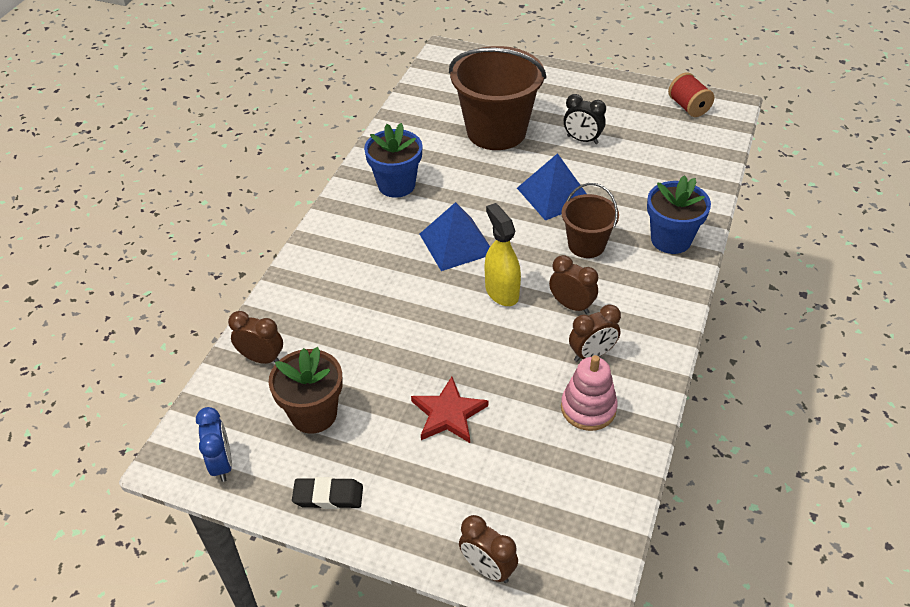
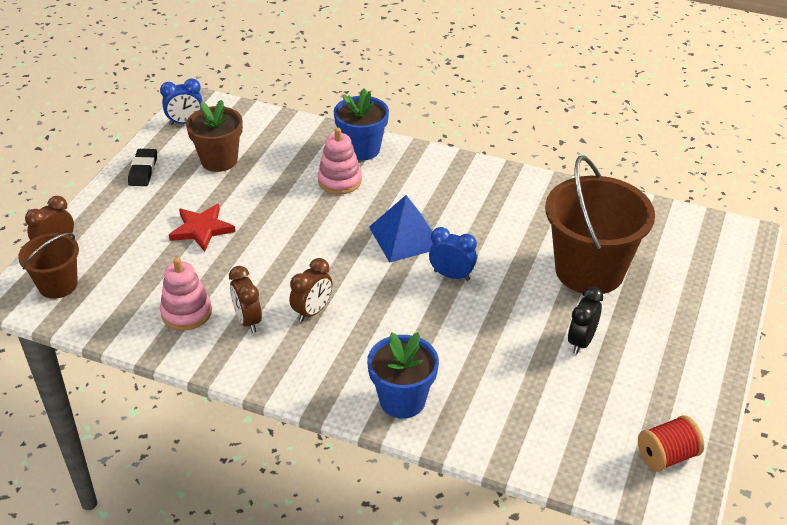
camera: 90 degrees right, 5 degrees down
(262, 358) = (280, 133): brown clock -> none
(362, 298) = (339, 181): none -> pink stacking toy
(396, 185) = (492, 198): blue flower pot -> blue flower pot (362, 149)
(501, 291) = (337, 265): yellow spray bottle -> none
(510, 212) = (451, 275): none -> blue clock
(554, 195) = (479, 310): blue pyramid -> none
(586, 245) = (398, 329): brown bucket -> brown bucket (58, 285)

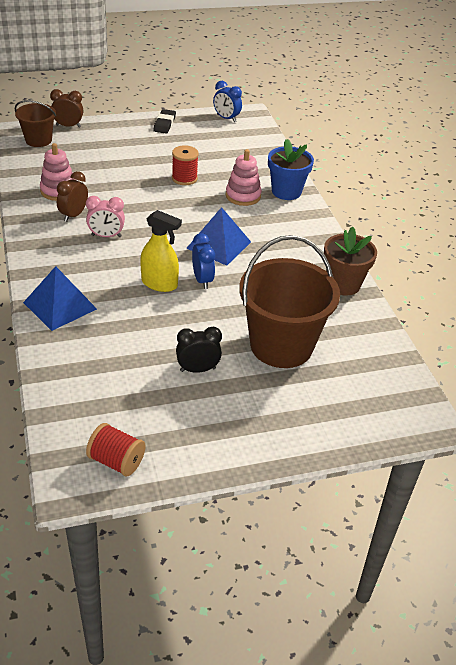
camera: 50 degrees right, 0 degrees up
(143, 170) = (164, 124): black eraser -> black eraser turned 45 degrees counterclockwise
(202, 229) = (136, 165): red star -> none
(219, 160) = (206, 144): brown flower pot -> brown flower pot (343, 284)
(266, 206) = (184, 178): none -> red spool
(312, 311) = (106, 236): brown clock -> pink clock
(402, 400) = (60, 305): blue flower pot -> blue pyramid
(431, 308) = (159, 284): none -> yellow spray bottle

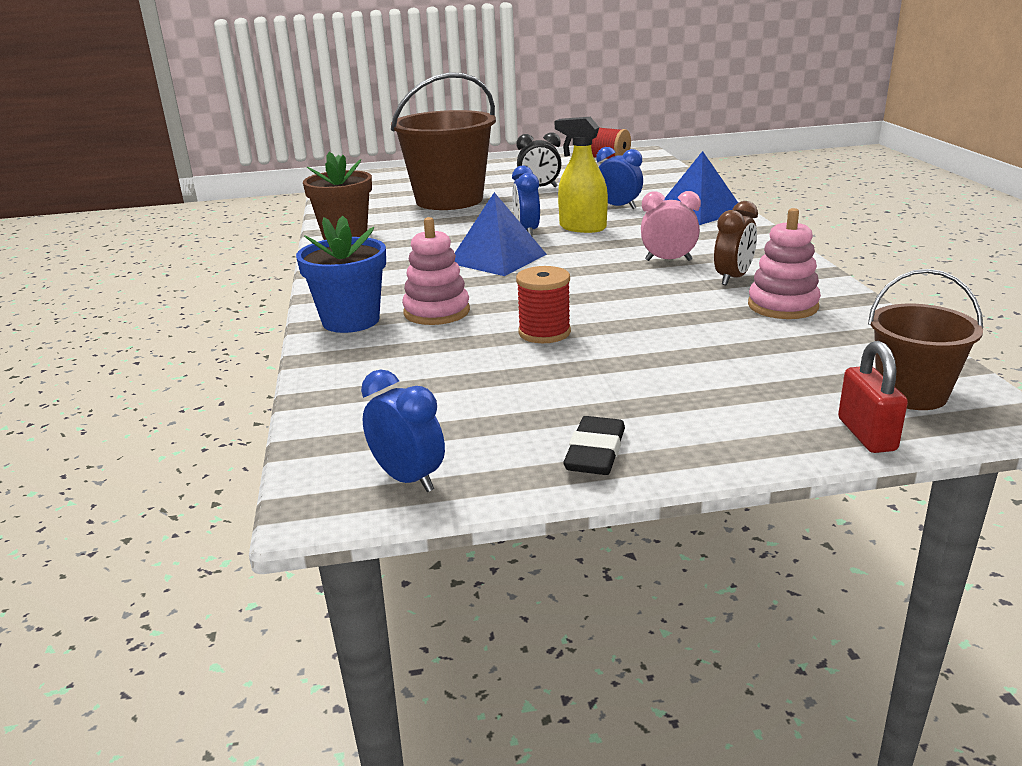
camera: 170 degrees left, 15 degrees down
(68, 126) = (866, 434): brown clock -> red padlock
(126, 319) = (618, 207): none -> blue clock

